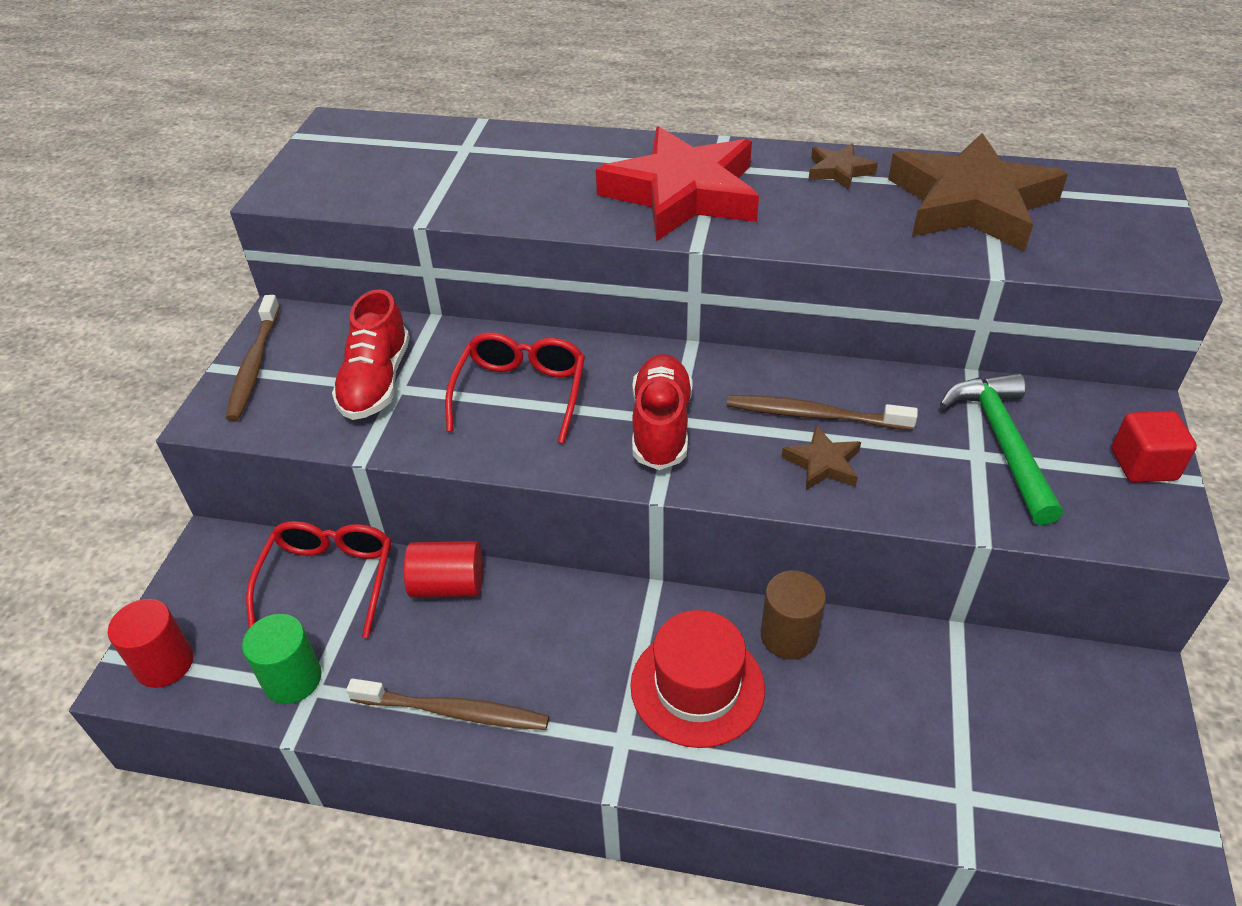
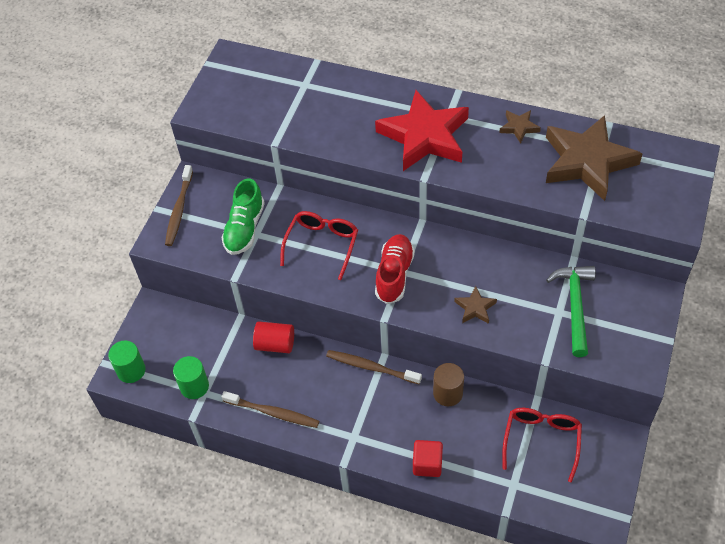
camera: 10 degrees right, 10 degrees up
(164, 663) = (131, 370): red cylinder -> green cylinder
(329, 579) = (213, 333): red glasses -> red glasses (541, 440)
(376, 382) = (245, 228): red shoe -> green shoe
(697, 687) = (395, 414): red hat -> none
(813, 415) = (478, 277): brown toothbrush -> brown toothbrush (371, 367)
(1143, 465) = (645, 328): red cube -> red cube (427, 464)

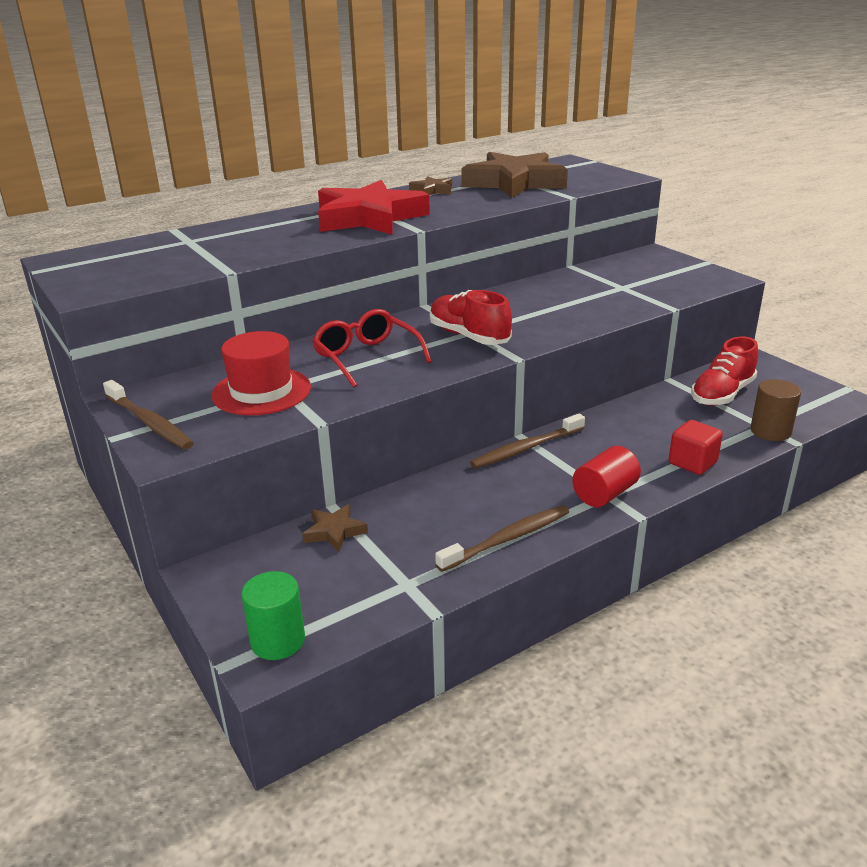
camera: 55 degrees left, 25 degrees down
(194, 386) = (385, 589): green cylinder -> none
(245, 228) = (261, 391): green shoe -> red hat
(275, 344) = (410, 497): red cylinder -> red cylinder (604, 494)
(448, 393) = (613, 419): brown cylinder -> brown cylinder (770, 431)
(475, 308) = (568, 315): brown star -> brown star (334, 531)
(541, 440) = (722, 394): red glasses -> red shoe
(574, 306) = (624, 280): green hammer -> none

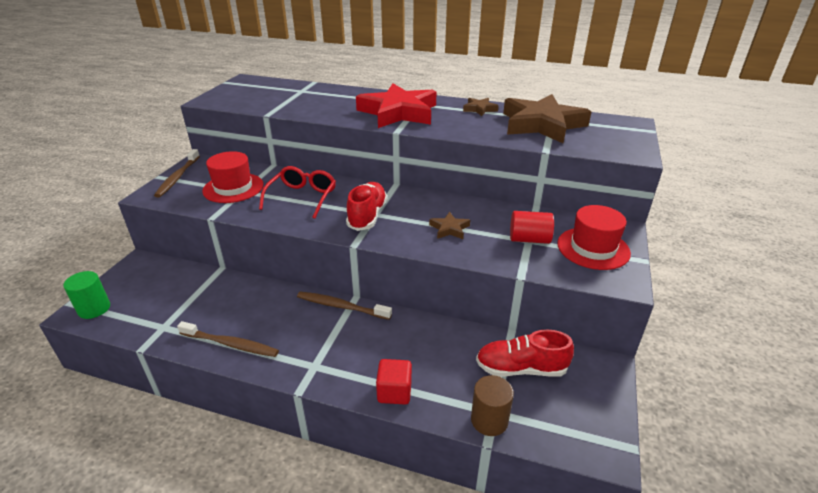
camera: 50 degrees right, 5 degrees up
(334, 531) = (197, 280): brown star -> brown star (449, 229)
(604, 494) = (314, 364): red cylinder -> red cylinder (529, 239)
(667, 271) = (593, 248): none -> red hat

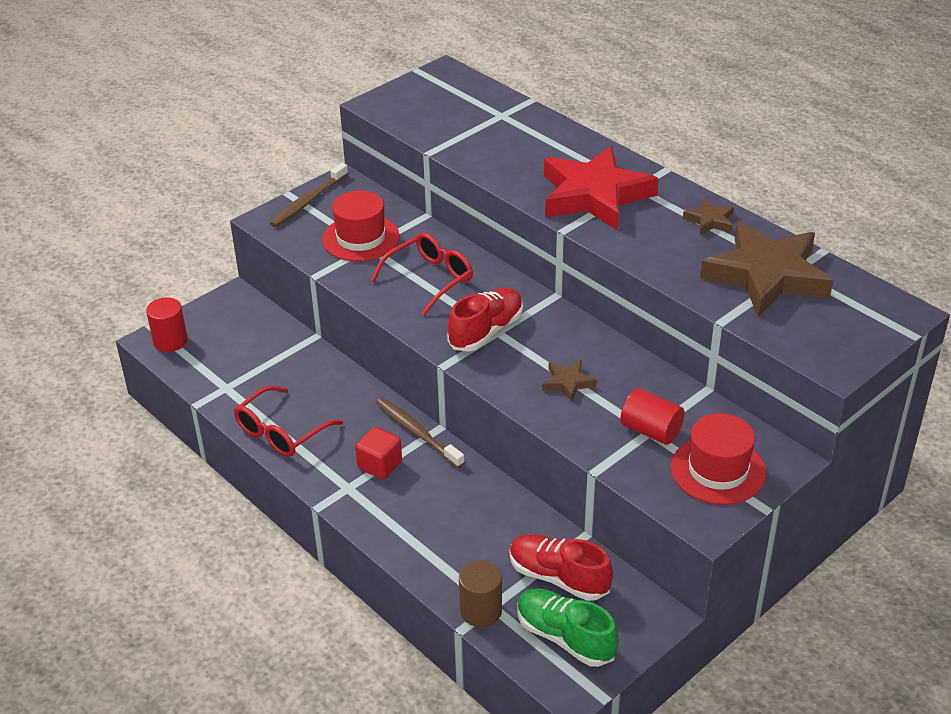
camera: 30 degrees right, 5 degrees up
(94, 309) = (170, 341): green cylinder -> red cylinder
(231, 344) = (281, 432): brown toothbrush -> red glasses
(394, 392) = (408, 545): red cube -> red cube (379, 465)
(565, 412) = (565, 637): none -> green shoe

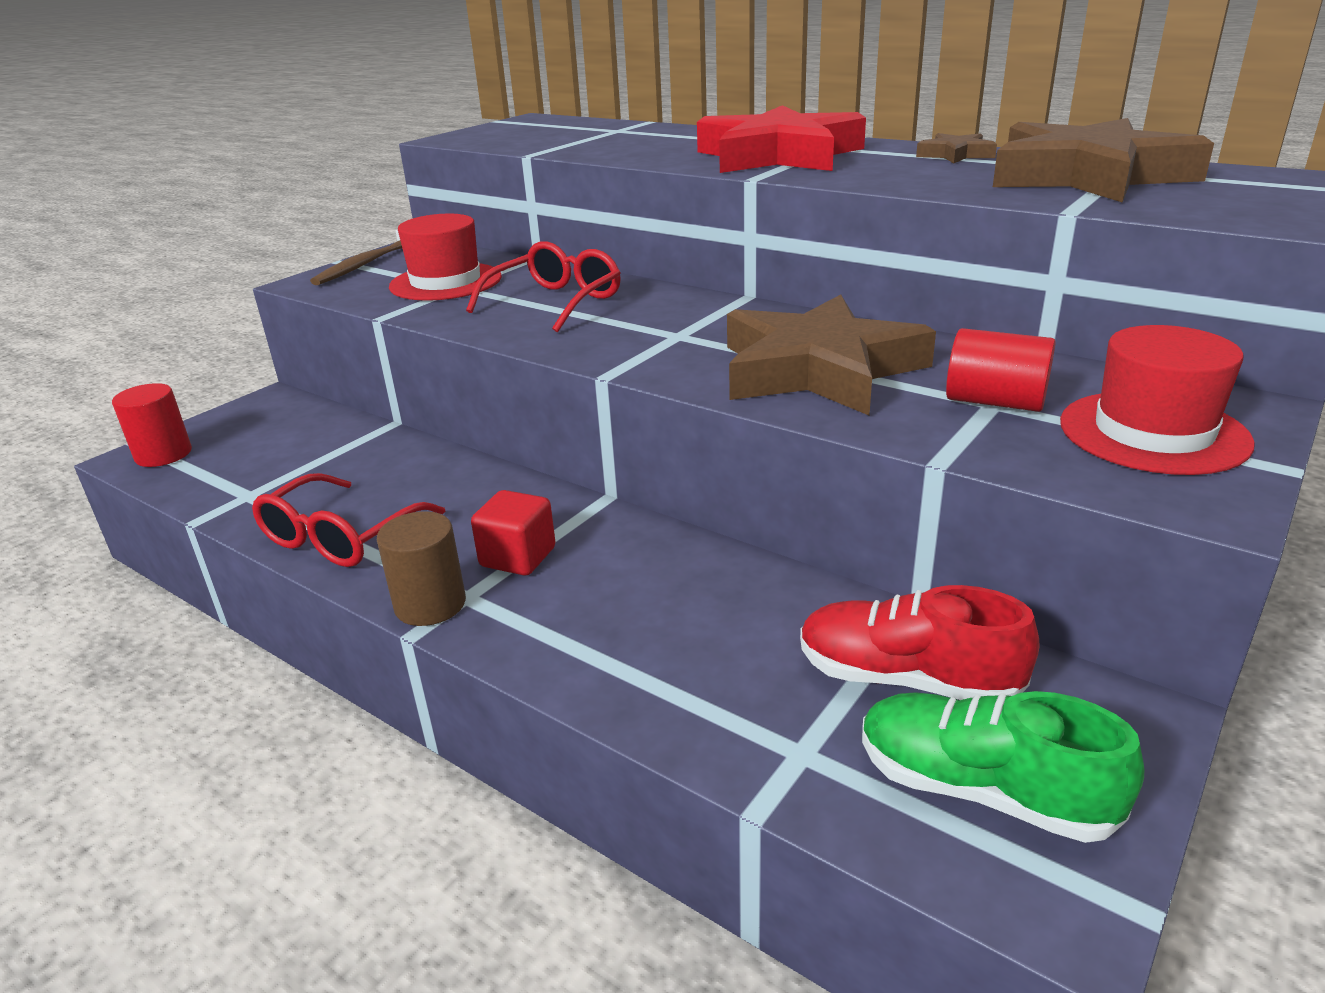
camera: 10 degrees left, 10 degrees down
(417, 432) = (572, 507): brown toothbrush -> none
(481, 610) = (782, 766): brown cylinder -> brown cylinder (430, 604)
(486, 331) = (660, 336): red shoe -> none
(568, 383) = (818, 369): brown star -> brown star, size x2.34

